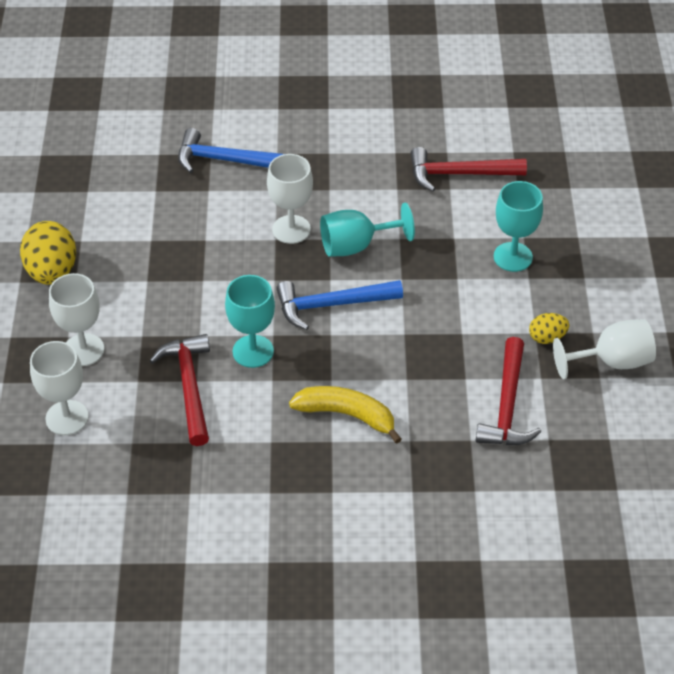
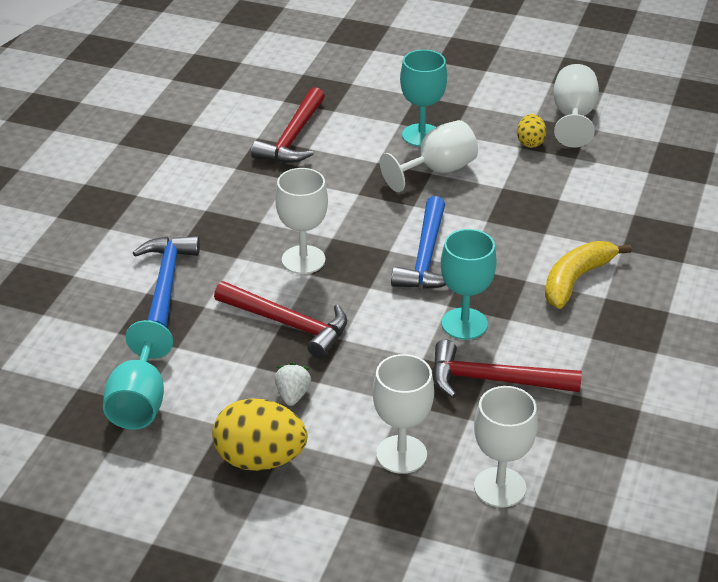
camera: 70 degrees left, 10 degrees down
(126, 270) = (292, 395): none -> white strawberry
(226, 160) = (166, 283): blue hammer -> blue hammer turned 150 degrees clockwise
(356, 246) = (352, 223): turquoise goblet -> turquoise goblet (139, 402)
(463, 281) = (437, 170): none -> white goblet
(507, 405) = (601, 184): red hammer -> red hammer (288, 324)

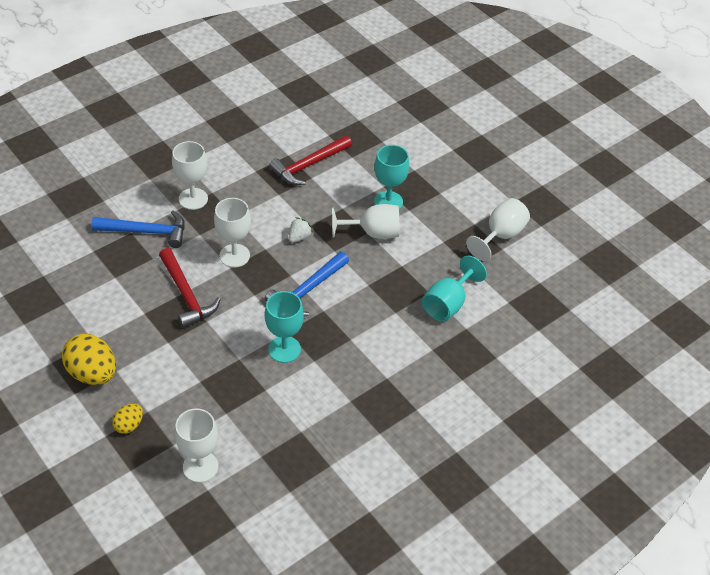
camera: 30 degrees right, 10 degrees up
(139, 402) = (65, 302): turquoise goblet -> turquoise goblet (448, 304)
(166, 283) = (146, 231): blue hammer -> blue hammer turned 60 degrees clockwise
(292, 395) = (146, 342): white strawberry -> white strawberry (299, 237)
(401, 454) = (168, 414): white goblet -> white goblet (193, 199)
(494, 380) = (264, 397): red hammer -> none
(530, 142) = (452, 241): yellow egg -> yellow egg (129, 425)
(576, 280) = (381, 356): yellow banana -> none

